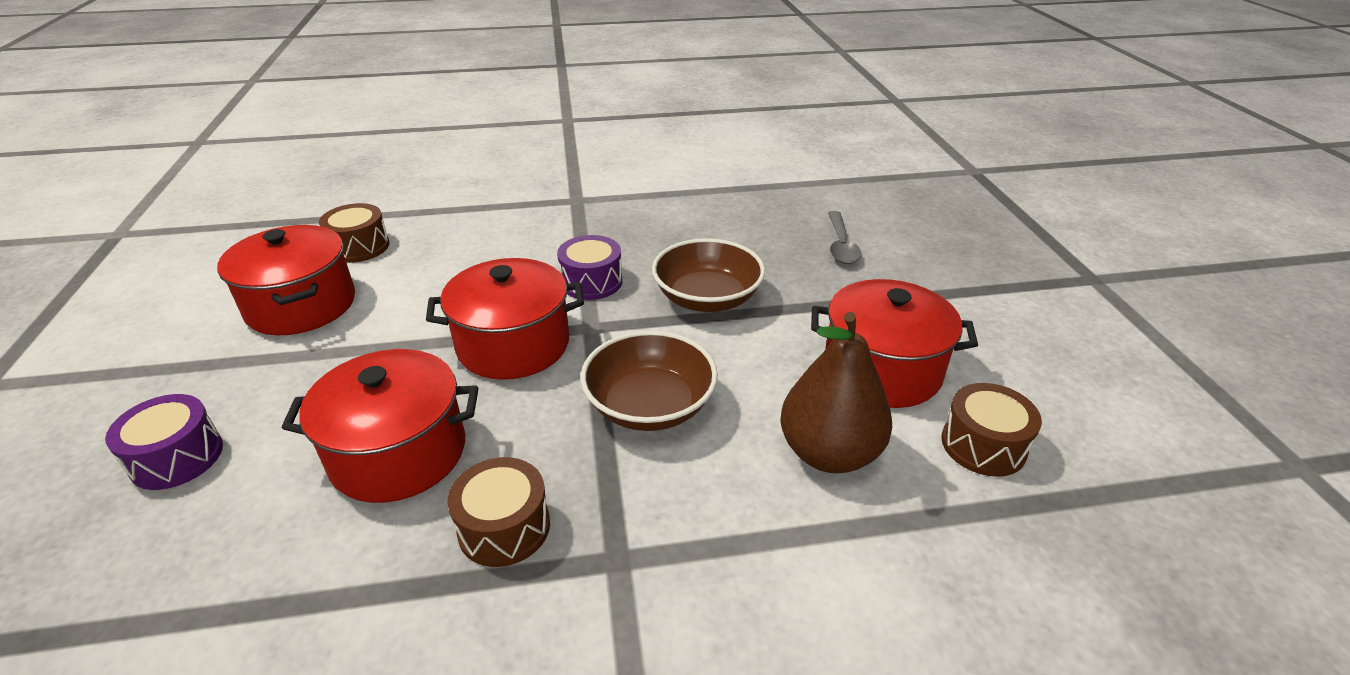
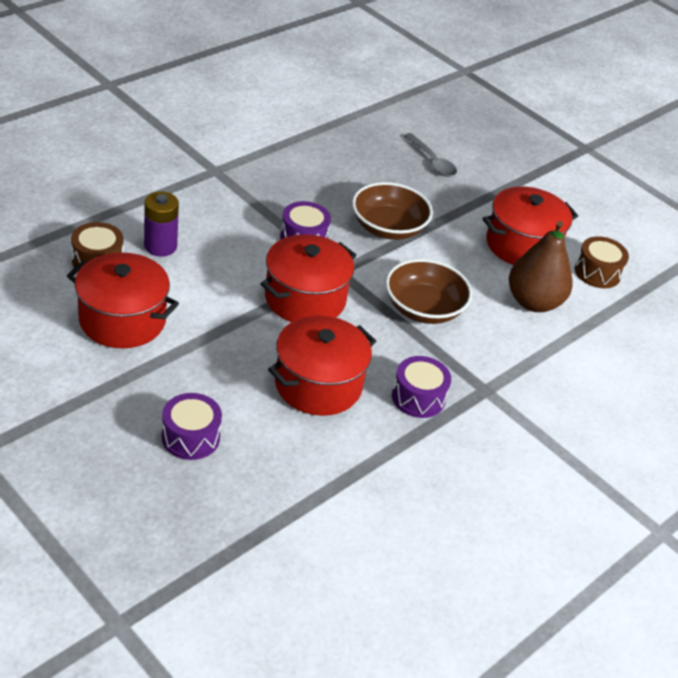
camera: 40 degrees left, 5 degrees up
(434, 250) = (160, 246): none -> purple battery
(504, 527) = (418, 397): brown drum -> purple drum

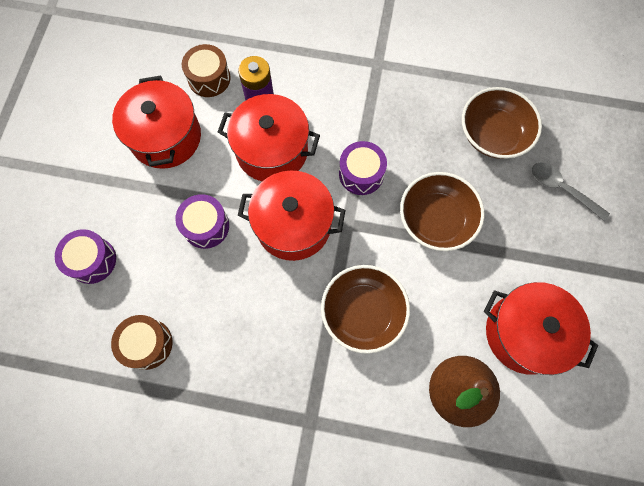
camera: 60 degrees right, 30 degrees up
(318, 384) = (210, 300): red pot -> red pot (272, 150)
(351, 160) = (493, 134): none -> brown bowl
(418, 397) = (257, 377): purple drum -> purple drum (206, 226)
(432, 161) = (562, 189): grey spoon -> grey spoon turned 105 degrees clockwise
(597, 272) = (554, 420): brown drum -> brown drum (147, 344)

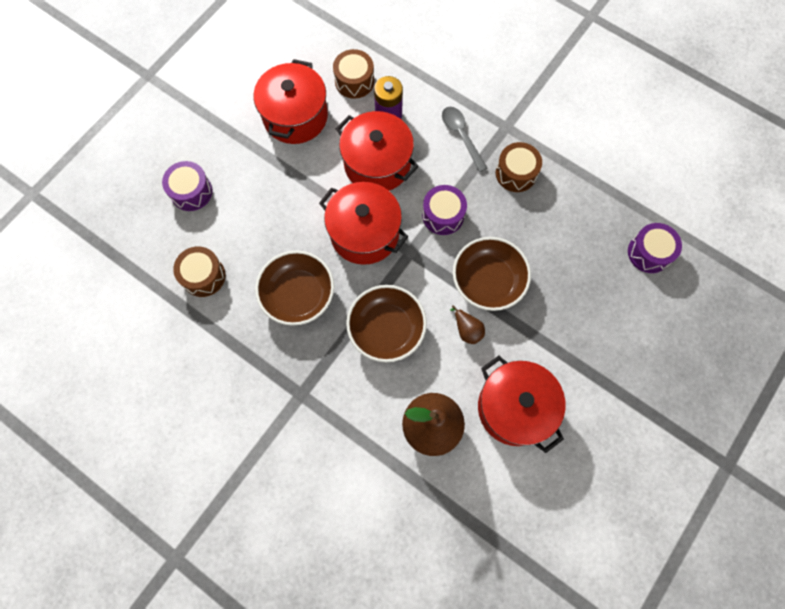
camera: 25 degrees right, 0 degrees up
(206, 226) = (293, 203): purple drum -> purple drum (649, 253)
(409, 104) = (516, 173): none -> brown drum
(441, 276) = (467, 330): none -> brown pear
(493, 134) = (577, 230): brown bowl -> brown bowl (298, 295)
(562, 189) = (614, 304): grey spoon -> grey spoon (461, 136)

